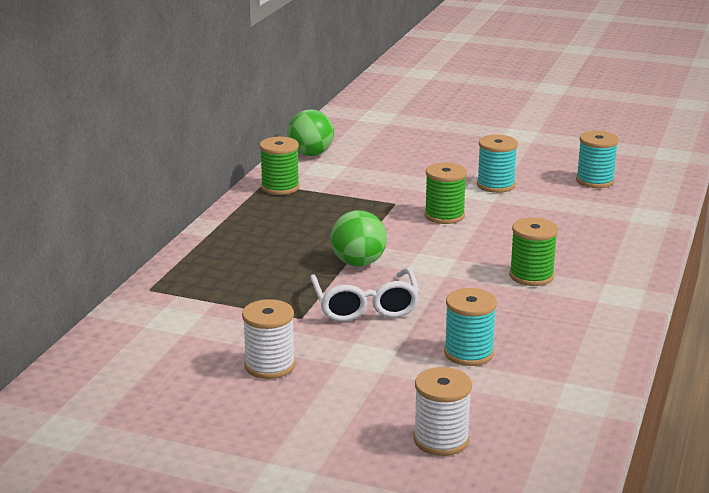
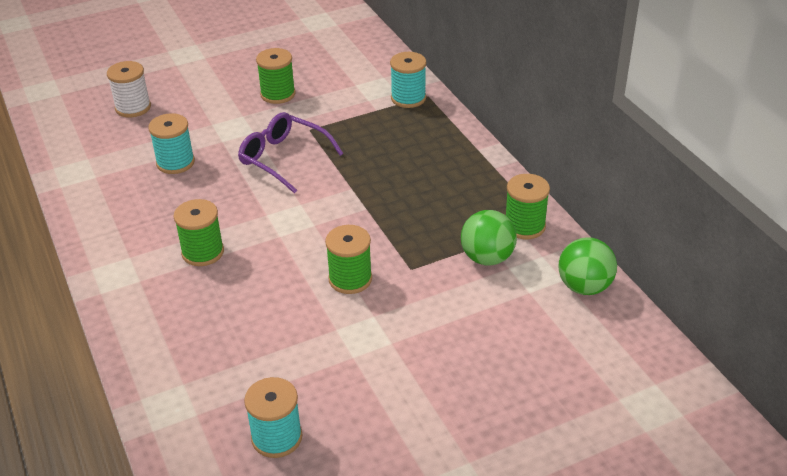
camera: 135 degrees right, 15 degrees up
(269, 366) = (278, 94): white spool -> green spool
(358, 263) = (340, 188): green ball -> green ball (487, 258)
(365, 306) = (283, 158): white glasses -> purple glasses
(495, 185) = (362, 356): turquoise spool -> turquoise spool (408, 98)

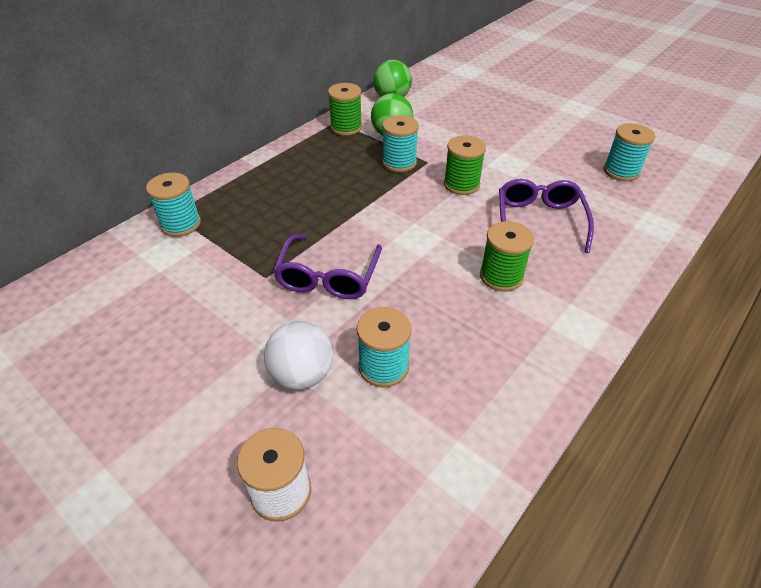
camera: 115 degrees left, 5 degrees up
(202, 128) = (302, 375): none -> white ball
(250, 312) = (539, 221): none -> purple glasses
(278, 94) = (198, 331): green spool -> none
(422, 246) = (399, 163): none -> turquoise spool

